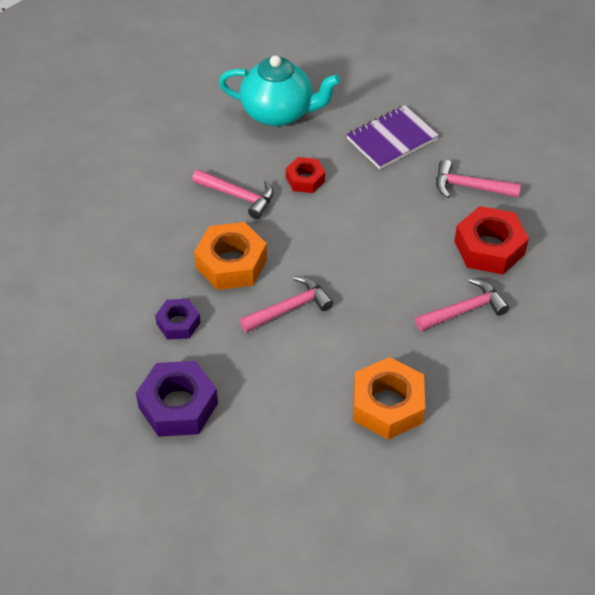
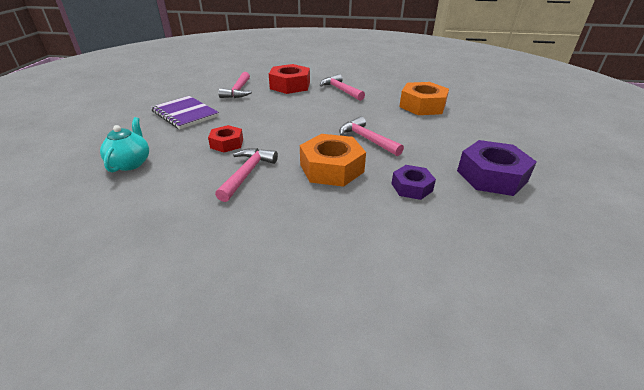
camera: 100 degrees left, 15 degrees down
(278, 113) = (130, 163): turquoise teapot -> turquoise teapot, size x0.59

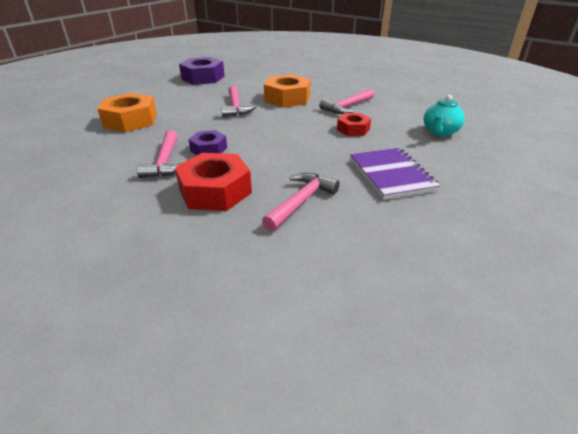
camera: 150 degrees left, 0 degrees up
(411, 187) = (254, 83): purple nut -> purple nut (208, 149)

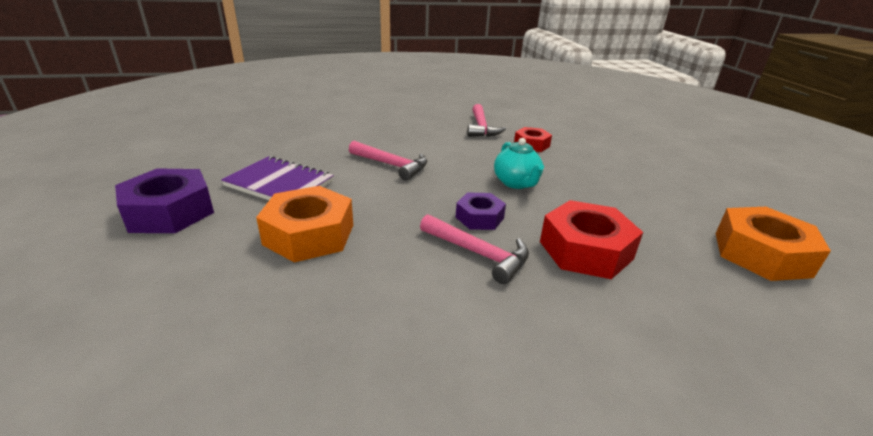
camera: 50 degrees left, 5 degrees down
(203, 78) = (262, 146): purple nut -> purple nut (169, 212)
(287, 98) = (415, 137): orange nut -> orange nut (761, 254)
(301, 201) = (646, 218): pink hammer -> none
(391, 175) = (632, 168): purple notebook -> purple notebook (279, 184)
(440, 132) = (579, 124): turquoise teapot -> turquoise teapot (516, 183)

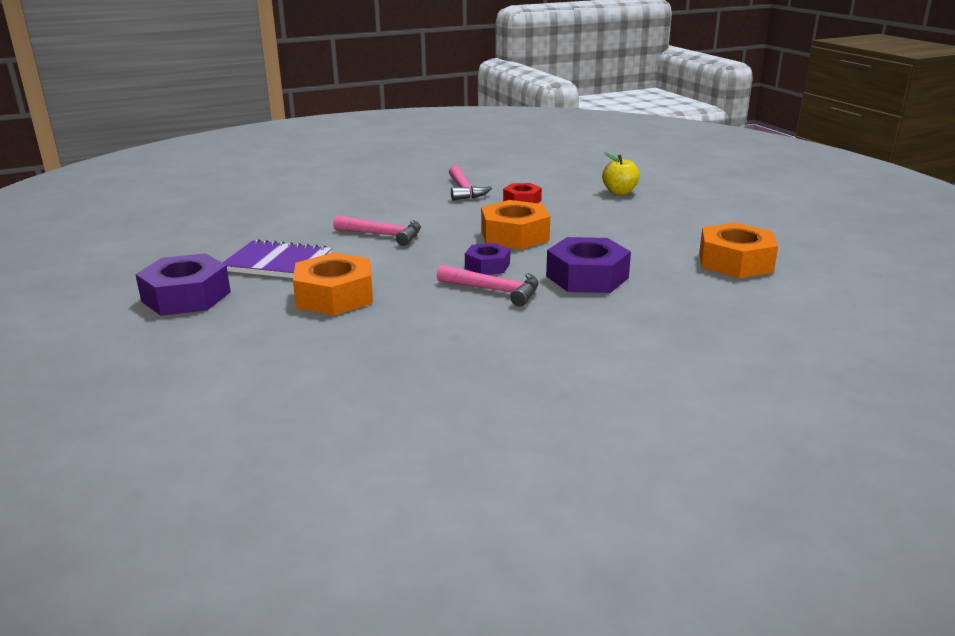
camera: 10 degrees left, 5 degrees down
(516, 183) = (514, 235): turquoise teapot -> orange nut
(585, 250) = (587, 277): red nut -> purple nut
(626, 147) = (619, 192): none -> yellow apple

